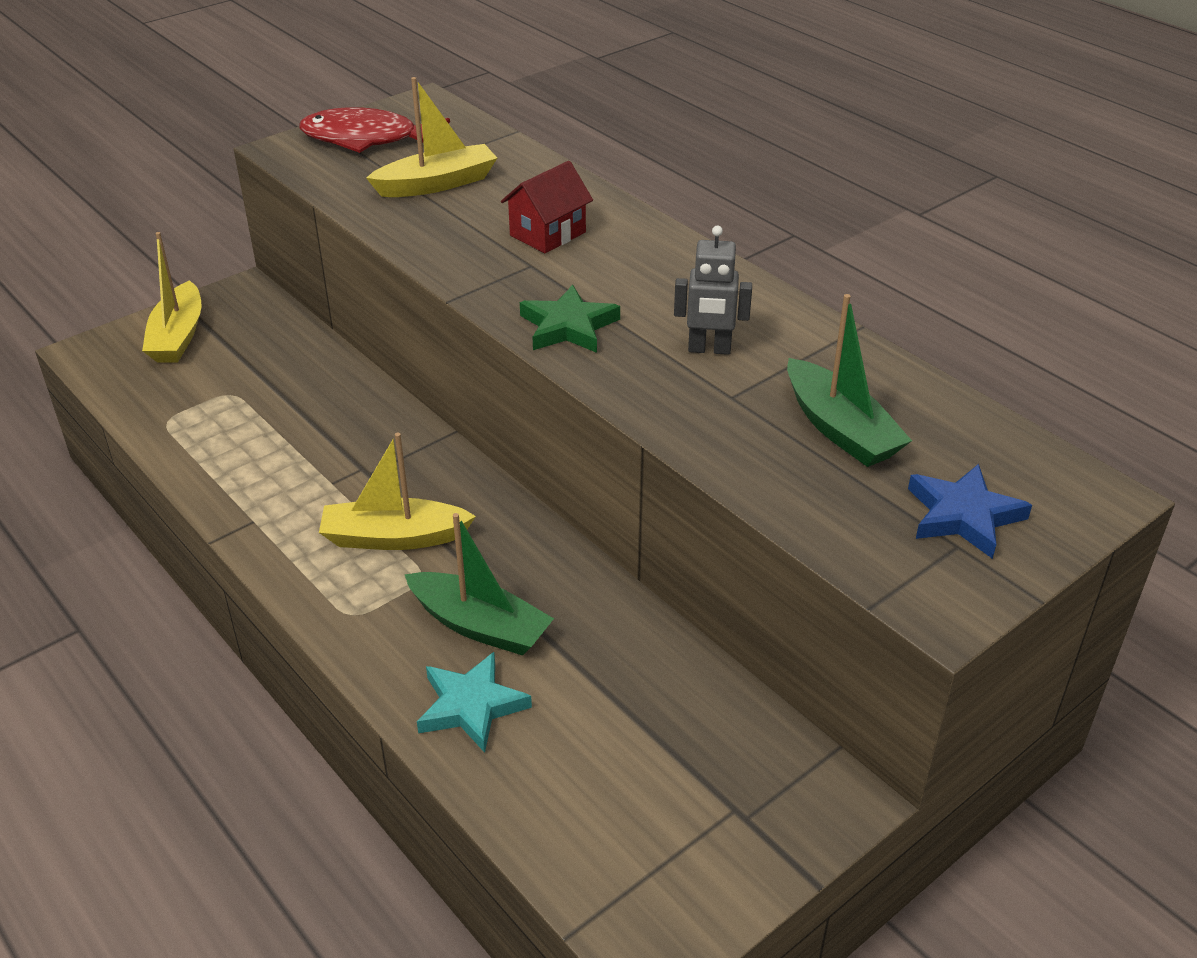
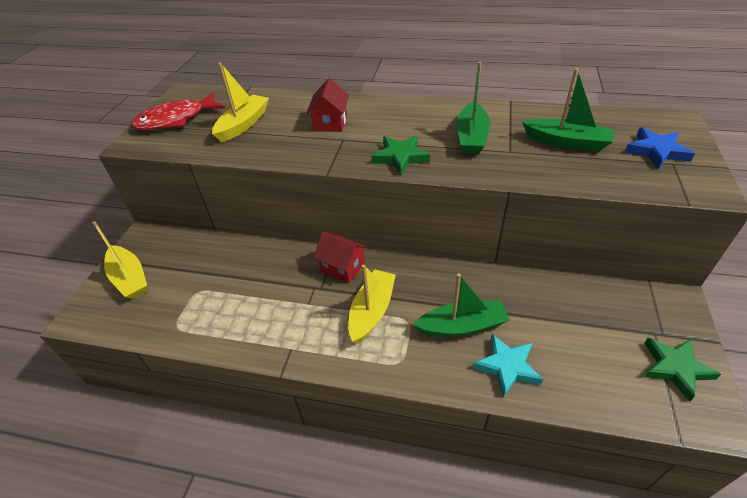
camera: 35 degrees left, 5 degrees up
(394, 537) = (372, 311): yellow boat -> yellow boat turned 150 degrees clockwise
(426, 464) = (342, 267): none -> red house
(695, 864) = (675, 368): none -> green star
(709, 349) = (471, 137): grey robot -> green boat

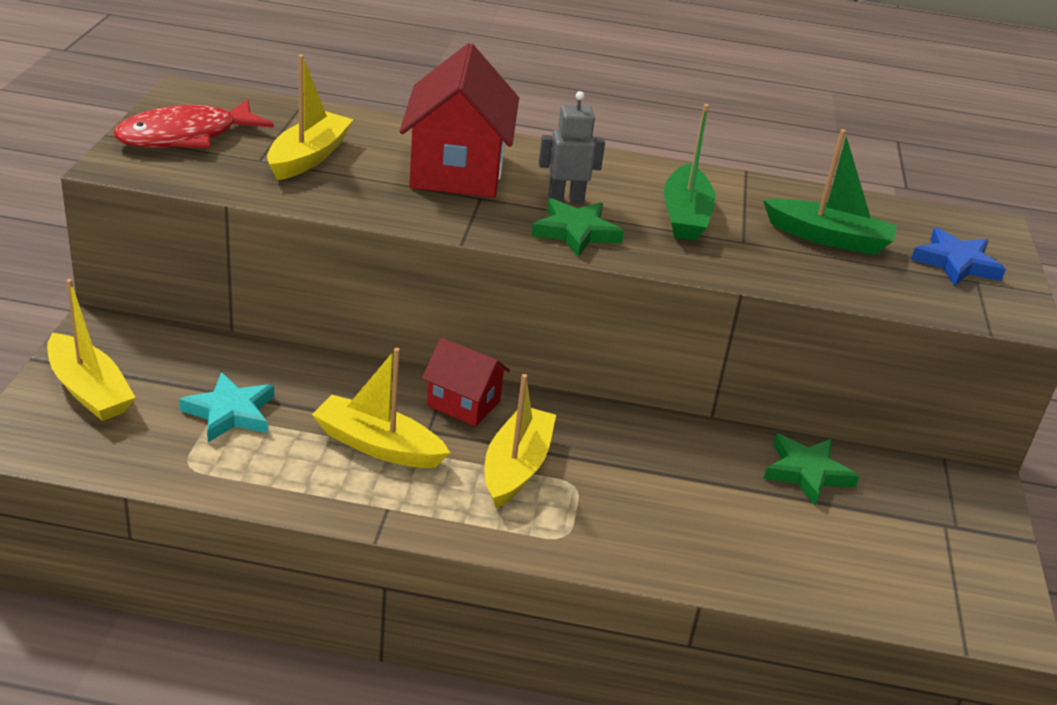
camera: 10 degrees left, 10 degrees down
(289, 302) = (378, 446): none -> yellow boat
(330, 123) = (457, 170): red house -> red house, size x1.79
(395, 134) = (565, 199): none -> grey robot
(462, 326) = (660, 497): green boat -> none
(507, 367) = (728, 552): turquoise star -> turquoise star (230, 413)
(675, 368) = (968, 568): green star -> green star (807, 472)

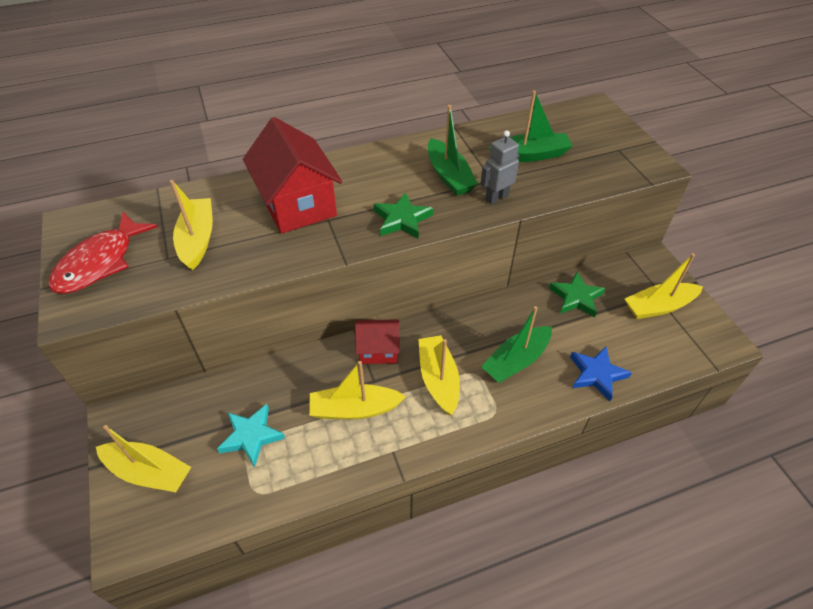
camera: 25 degrees left, 15 degrees up
(565, 199) = (377, 196): grey robot -> grey robot (496, 197)
(646, 498) = (516, 361): none -> green boat
(935, 540) = (659, 307): none -> yellow boat
(955, 263) = (600, 142): blue star -> blue star (596, 374)

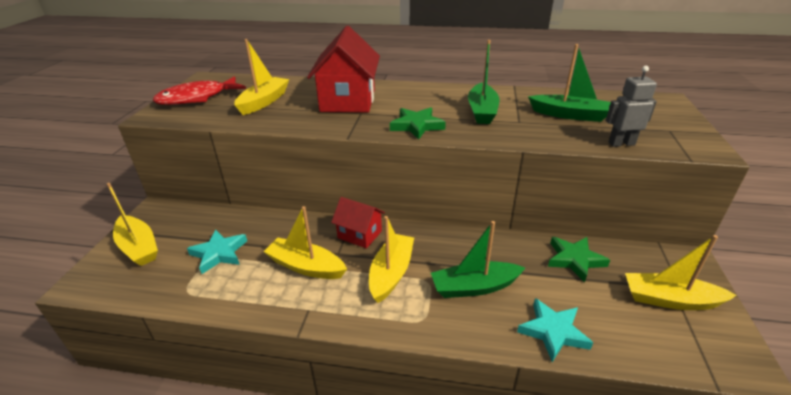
camera: 30 degrees right, 15 degrees down
(496, 197) = (512, 132): grey robot -> grey robot (621, 143)
(596, 374) = (553, 331): blue star -> turquoise star

